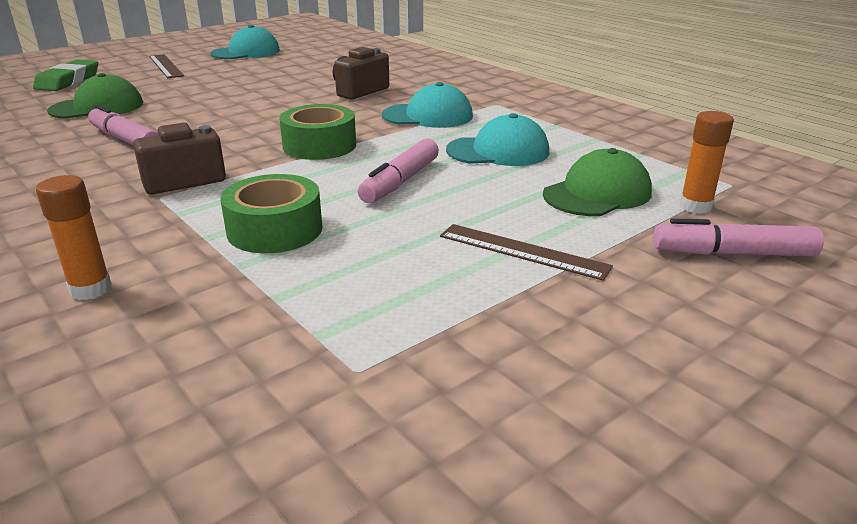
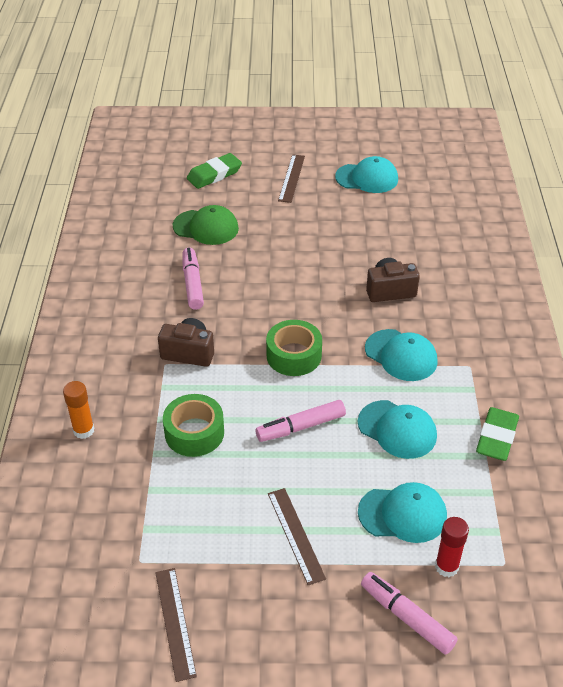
camera: 40 degrees right, 15 degrees up
(506, 404) = (175, 622): none -> brown ruler
(586, 128) = (496, 437): none -> green eraser
(597, 193) = (403, 514): green cap -> turquoise cap
(695, 206) = (446, 566): orange glue stick -> red glue stick

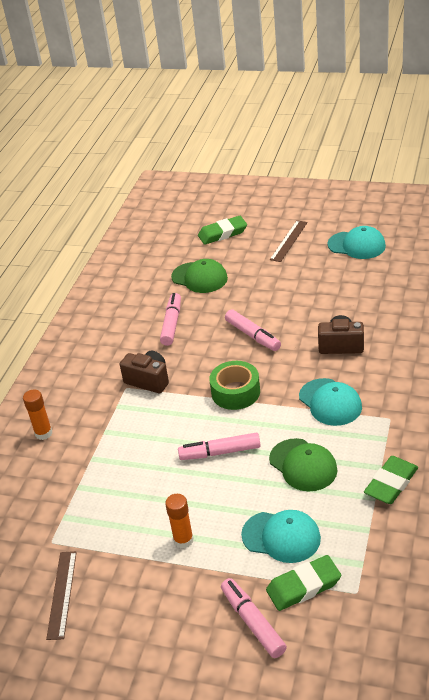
camera: 20 degrees right, 5 degrees down
(194, 433) = (130, 446): green tape -> none
(290, 289) = (253, 335): none -> pink marker
(295, 535) = (183, 540): brown ruler -> orange glue stick
(397, 429) = (303, 465): turquoise cap -> green cap
(446, 566) = (303, 586): red glue stick -> green eraser

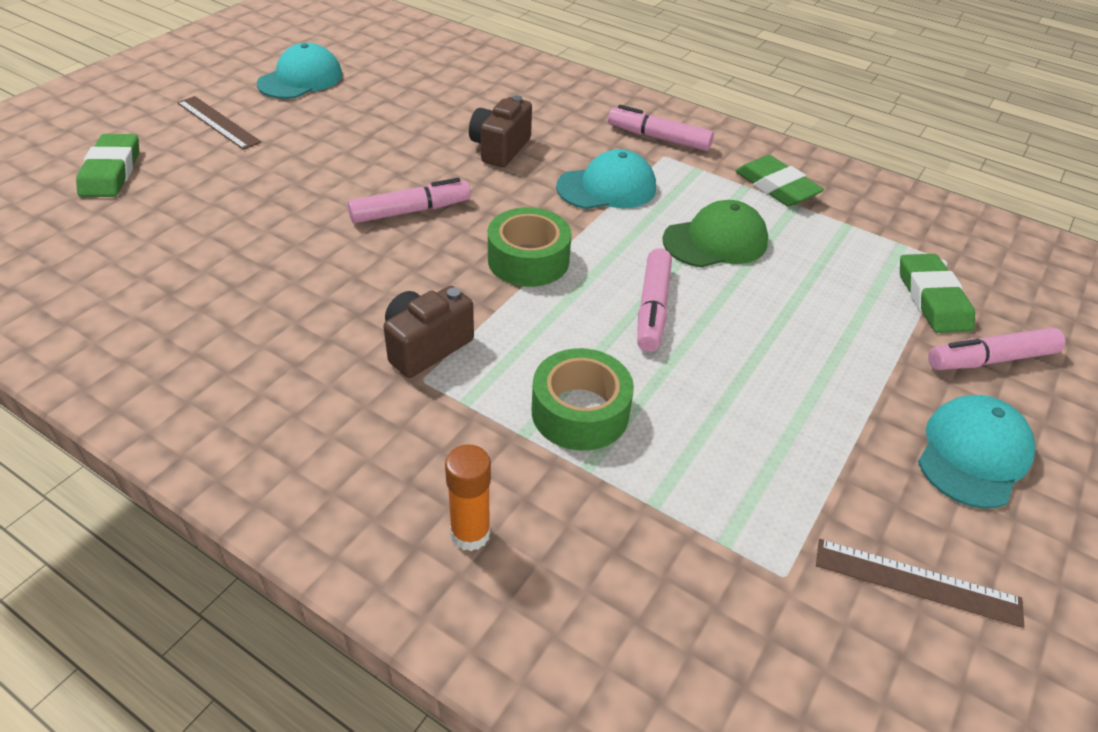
camera: 80 degrees left, 5 degrees up
(127, 446) = (580, 412): none -> green tape
(172, 324) = (296, 284): pink marker -> pink marker (658, 138)
(183, 540) = (825, 392): orange glue stick -> none
(199, 278) = (203, 224): green cap -> none
(281, 537) = (842, 294): turquoise cap -> turquoise cap (973, 454)

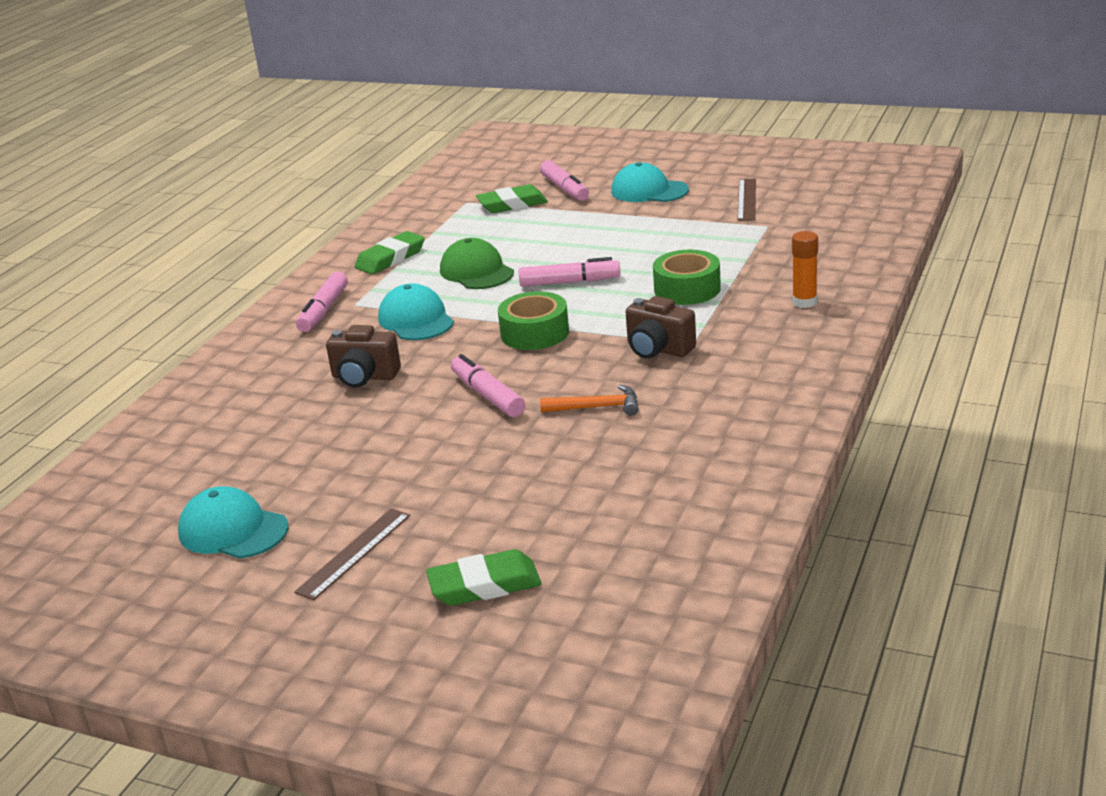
camera: 95 degrees left, 15 degrees down
(330, 275) = (596, 407): none -> orange hammer

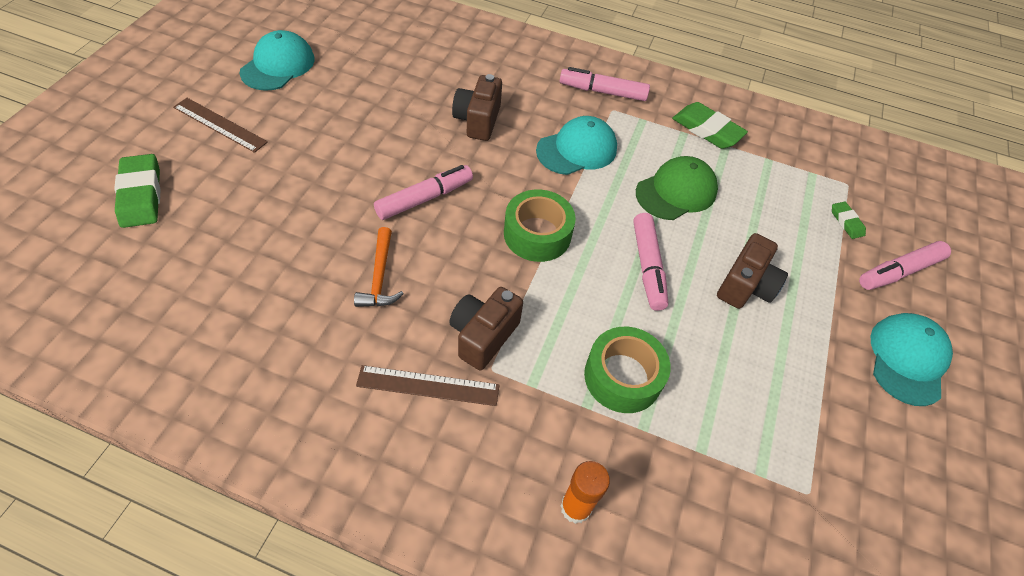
camera: 80 degrees right, 25 degrees up
(512, 204) = (846, 222): green eraser -> green eraser, size x0.53
(587, 243) = (745, 286): none -> brown camera
(747, 199) = (897, 478): brown ruler -> brown ruler (428, 385)

